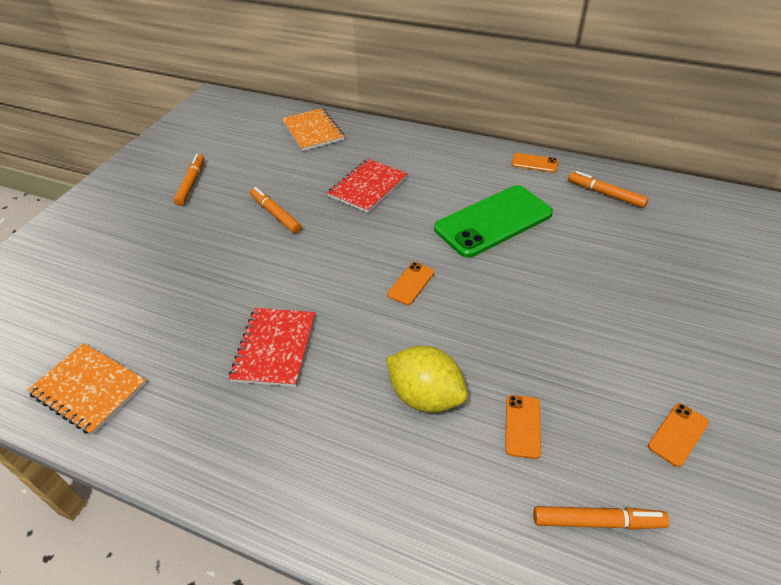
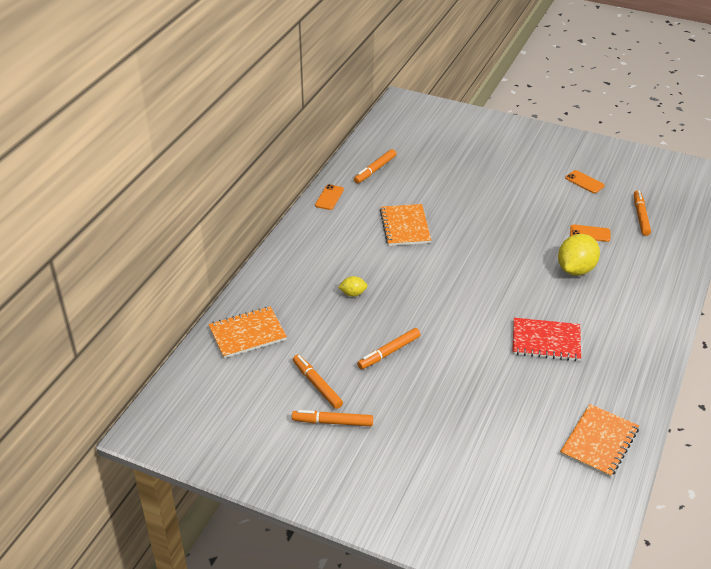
camera: 90 degrees left, 5 degrees down
(240, 172) = (317, 385): none -> orange marker
(368, 187) = (353, 293): red notebook -> yellow lemon
(411, 283) = (476, 272): orange phone -> none
(493, 221) = (405, 226): green phone -> orange notebook

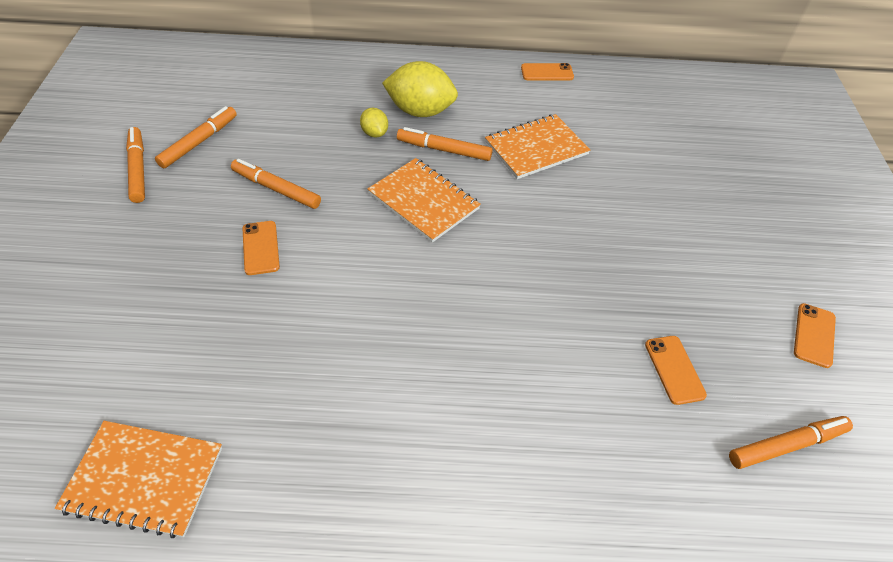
camera: 65 degrees right, 10 degrees up
(247, 334) = (268, 72): orange notebook -> orange notebook (423, 201)
(375, 170) = (634, 96): orange marker -> orange marker (444, 150)
(442, 369) = (260, 248): none -> orange phone
(546, 341) = (364, 357): red notebook -> none
(575, 269) = (563, 366): yellow lemon -> yellow lemon (420, 111)

